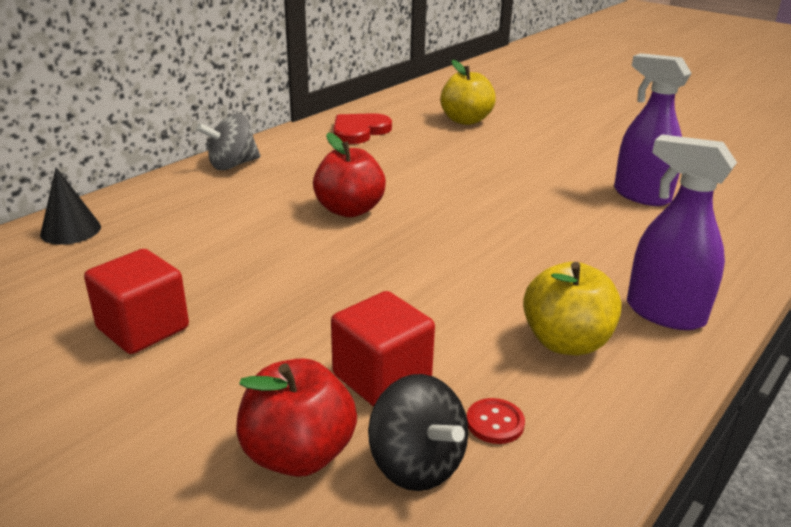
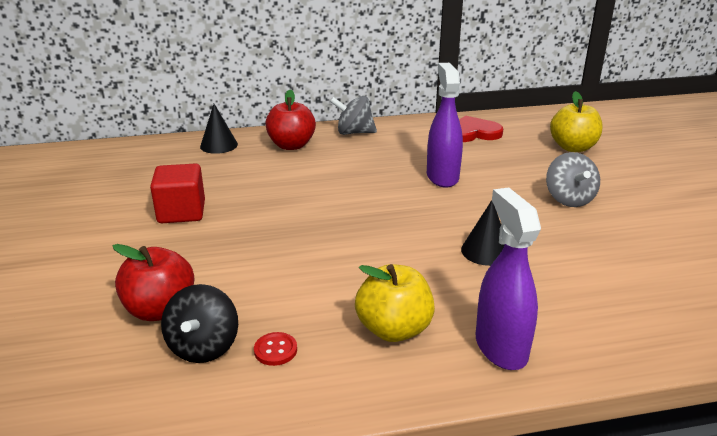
camera: 40 degrees right, 0 degrees up
(349, 210) = (383, 186): red apple -> red apple (291, 145)
(382, 377) = (254, 293): red cube -> none
(527, 166) = (569, 199): none -> grey spinning top
(531, 236) = (485, 251): none -> black cone
(641, 195) = (637, 257): purple spray bottle -> purple spray bottle (442, 177)

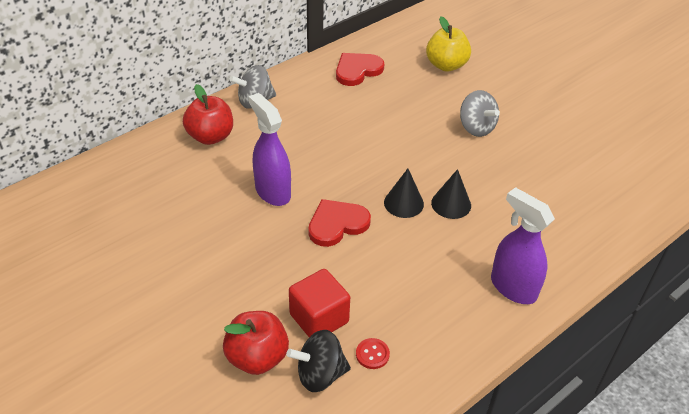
camera: 30 degrees left, 15 degrees up
(181, 212) = (181, 253): red cube -> red cube (319, 318)
(204, 347) = (320, 374): black spinning top -> black spinning top turned 105 degrees clockwise
(219, 145) = (140, 158): black cone -> black cone (403, 203)
(345, 233) = (337, 224): none -> red heart
(394, 329) = (437, 302): yellow apple -> none
(442, 177) = (368, 134): purple spray bottle -> purple spray bottle (272, 192)

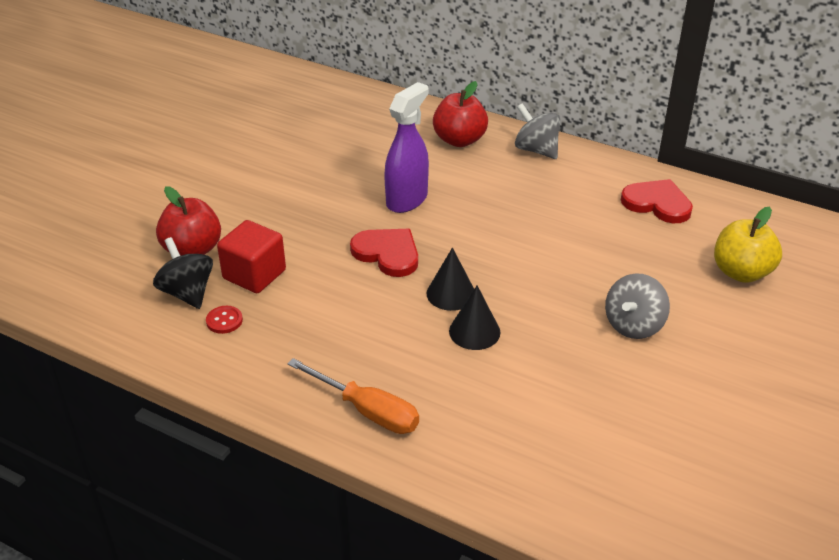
camera: 70 degrees right, 5 degrees down
(513, 287) = (367, 410): purple spray bottle -> orange screwdriver

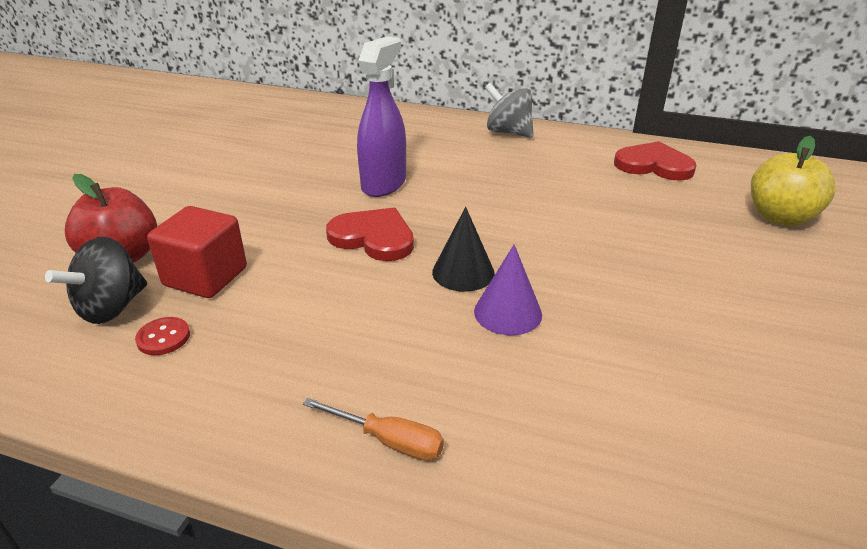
camera: 10 degrees left, 5 degrees down
(187, 292) = (111, 308): black spinning top -> black spinning top turned 105 degrees counterclockwise
(367, 410) = (388, 440): orange screwdriver -> orange screwdriver, size x0.65
(459, 140) = (426, 130): red apple -> none
(474, 331) = (508, 312): black cone -> purple cone
(633, 325) = (698, 283): grey spinning top -> none

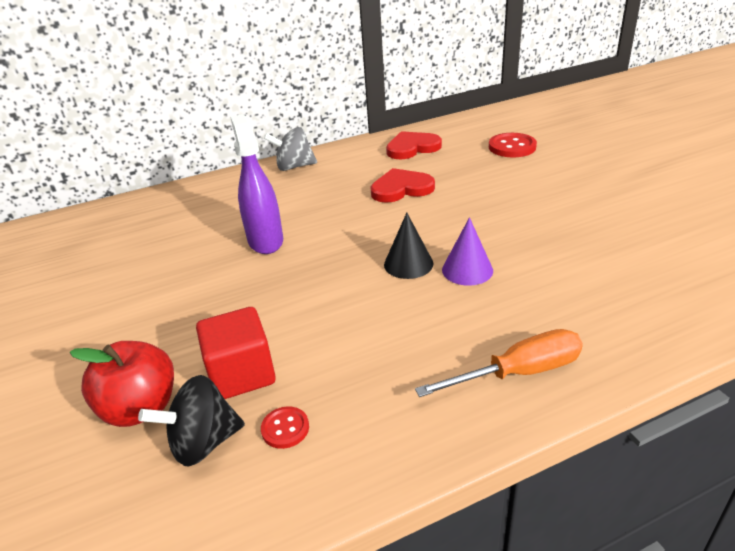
camera: 40 degrees left, 0 degrees up
(111, 308) = (203, 443): black spinning top -> black spinning top turned 75 degrees clockwise
(373, 237) = (319, 277): red heart -> red heart (401, 189)
(388, 440) = (518, 373): orange screwdriver -> orange screwdriver, size x1.54
(780, 217) = (512, 147): yellow apple -> red button

